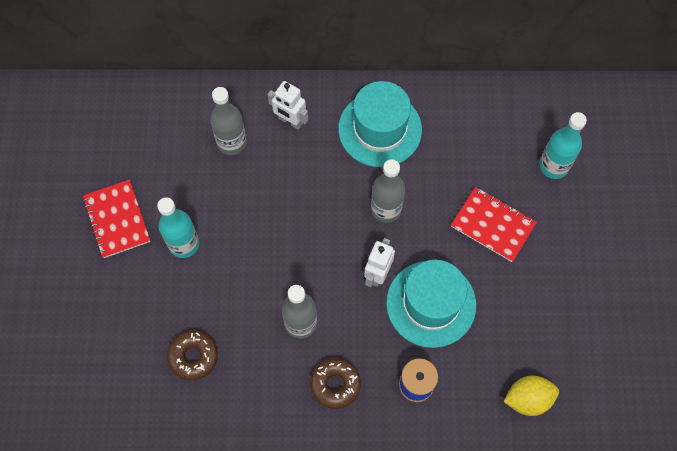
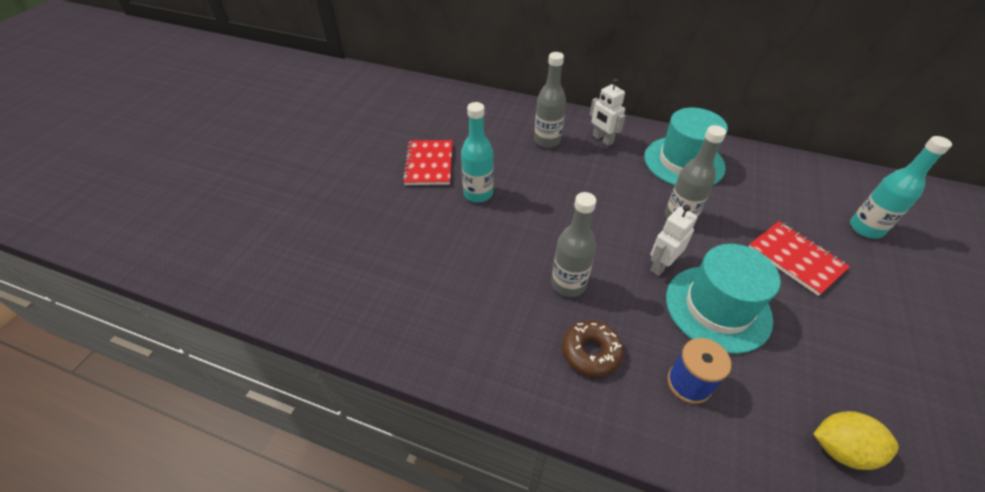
camera: 20 degrees right, 20 degrees down
(193, 356) = (449, 280): brown donut -> none

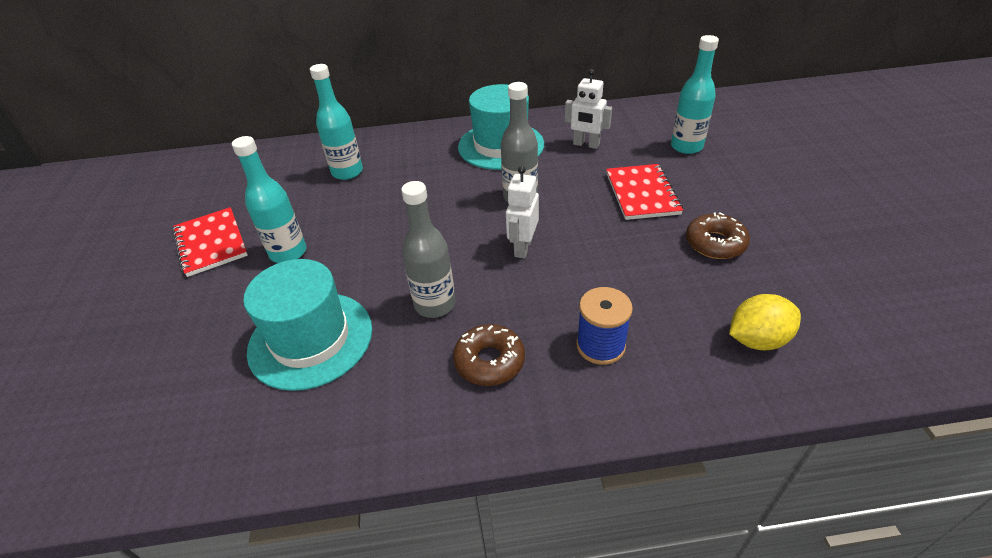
camera: 25 degrees left, 5 degrees down
(547, 141) = (347, 172): grey bottle -> turquoise bottle
(602, 139) = (408, 151): white robot -> white robot (586, 144)
(717, 308) = (594, 264): turquoise hat -> turquoise hat (311, 339)
(795, 259) = (642, 193): red notebook -> red notebook turned 60 degrees clockwise
(846, 337) = (715, 243): none -> brown donut

